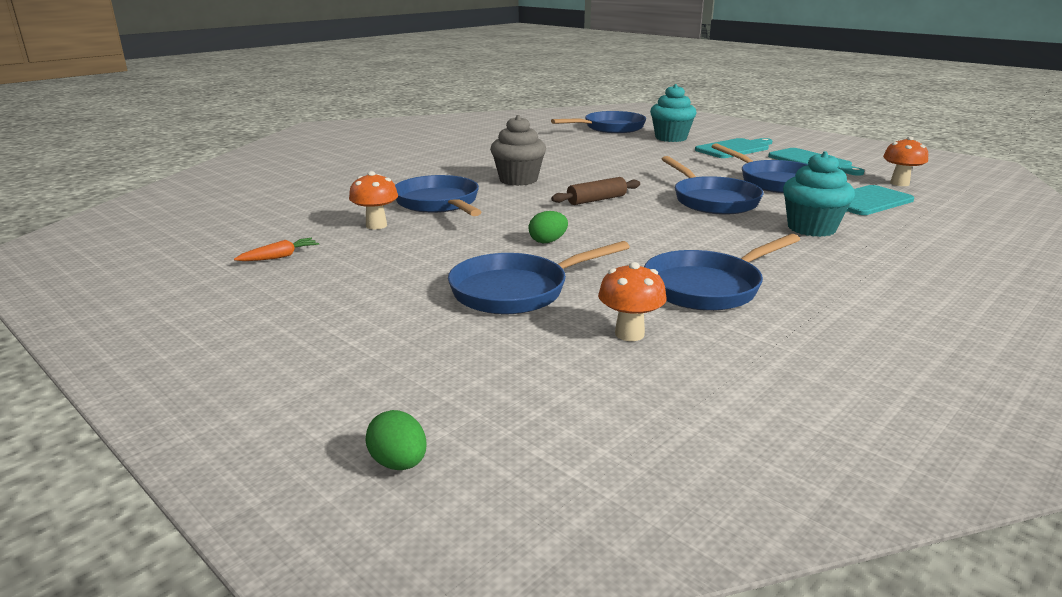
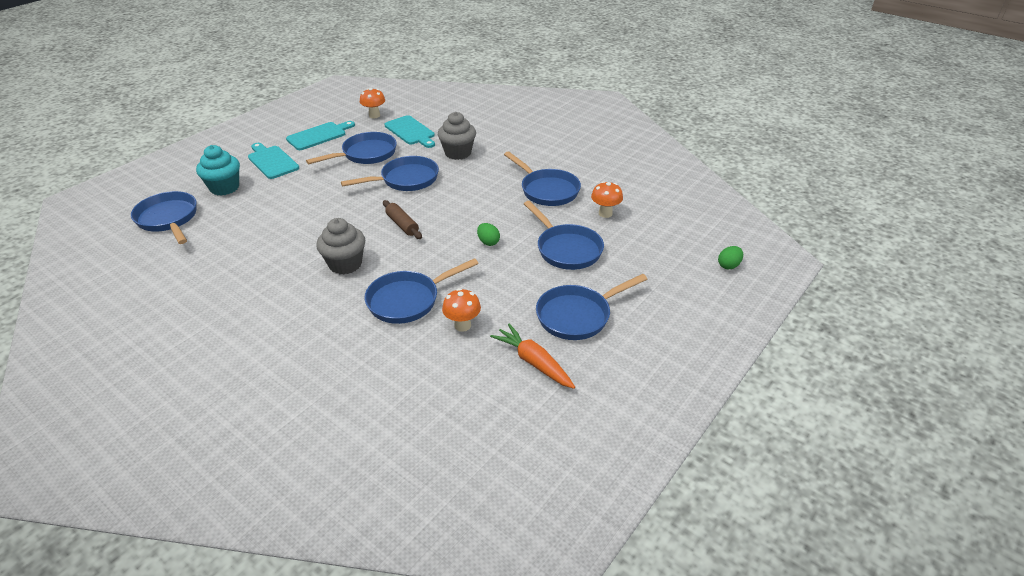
camera: 95 degrees left, 15 degrees up
(280, 257) = (533, 362): orange carrot -> orange carrot, size x1.72
(346, 287) = (577, 315): none -> blue pan
(811, 228) = (458, 153): turquoise cupcake -> grey cupcake

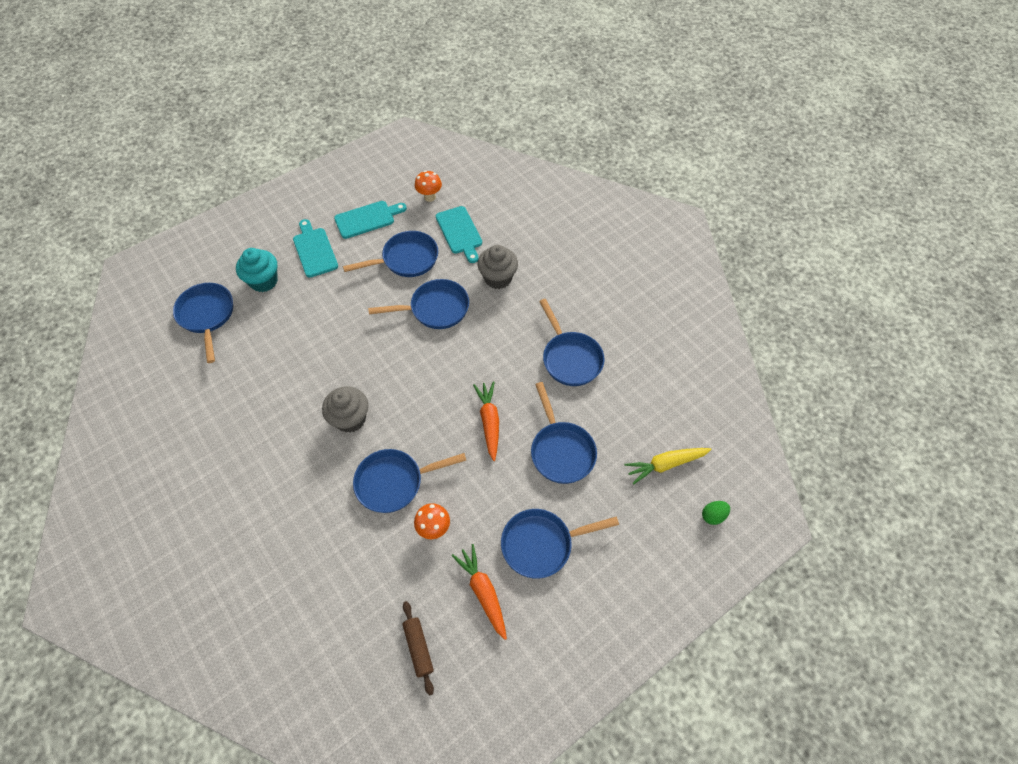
camera: 15 degrees right, 20 degrees up
(402, 225) = (415, 376): brown rolling pin -> brown rolling pin (418, 648)
(488, 242) = (489, 421): green egg -> orange carrot
(605, 213) = (617, 408): orange mushroom -> none
(667, 241) = (665, 465): none -> yellow carrot

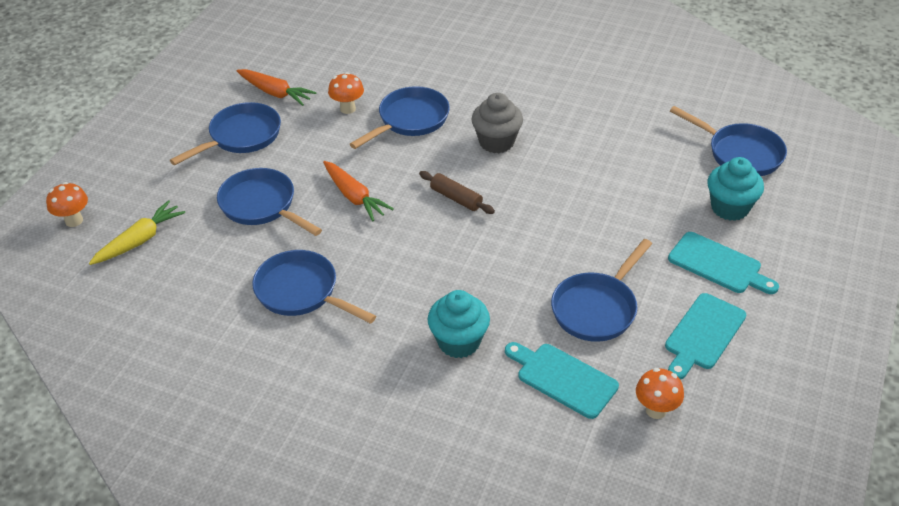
camera: 150 degrees right, 15 degrees down
(418, 648) = (306, 50): brown rolling pin -> brown rolling pin (456, 198)
(435, 309) = (505, 270): blue pan -> none
(498, 278) = (459, 342): grey cupcake -> turquoise cupcake
(713, 515) = (74, 220): green egg -> orange mushroom

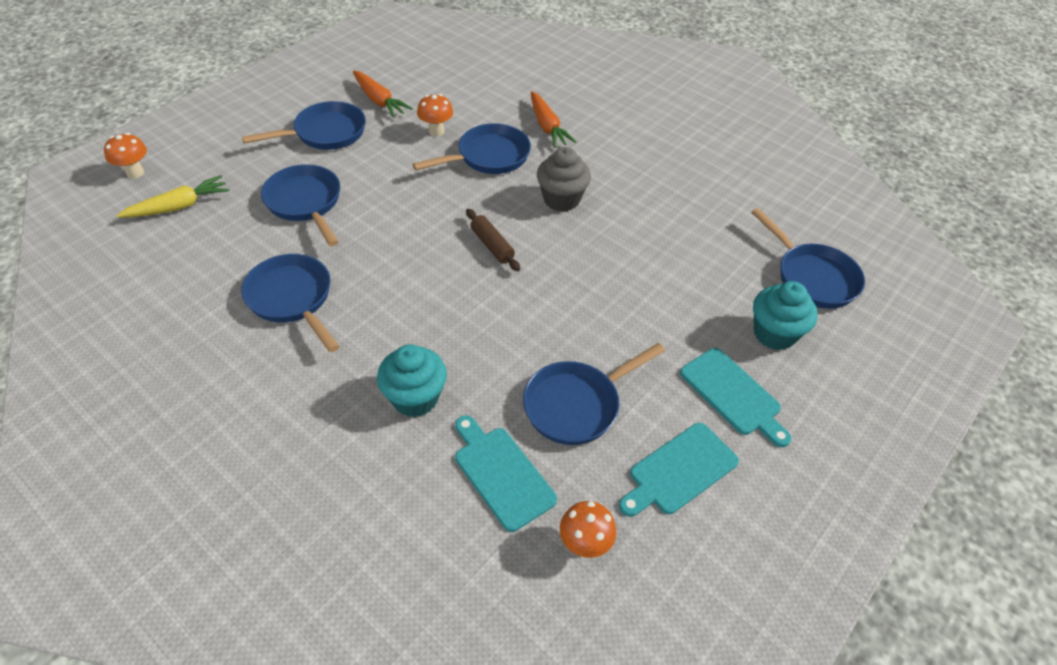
camera: 15 degrees right, 5 degrees up
(354, 197) = (395, 218): orange carrot -> orange carrot (547, 126)

